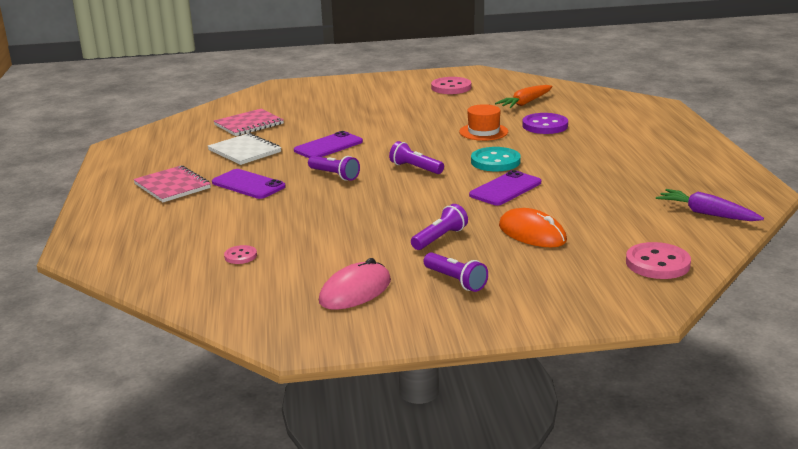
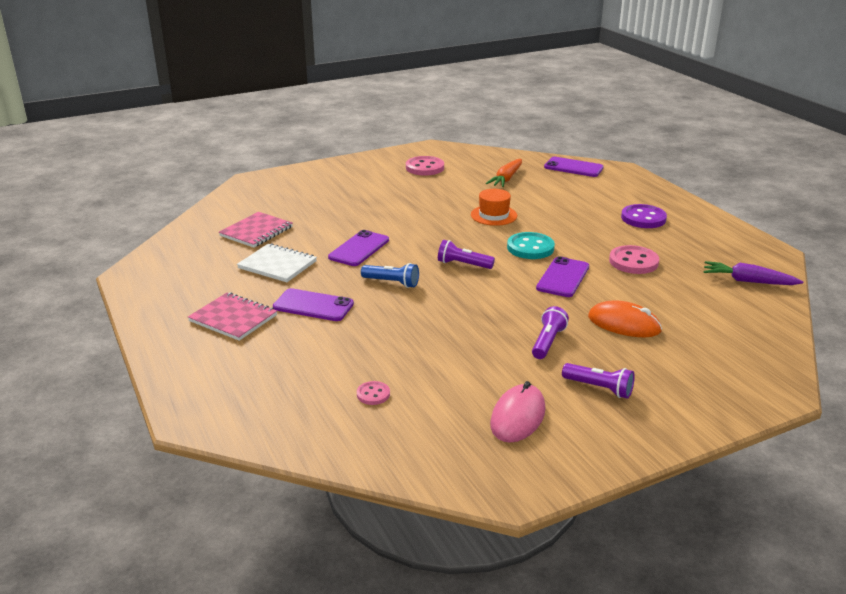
camera: 20 degrees left, 5 degrees up
(334, 175) = (392, 283): purple flashlight -> blue flashlight
(545, 126) = (543, 202): purple button -> purple button (643, 218)
(607, 99) = (573, 167): none -> purple phone
(657, 263) = (750, 340): pink button -> pink button (633, 262)

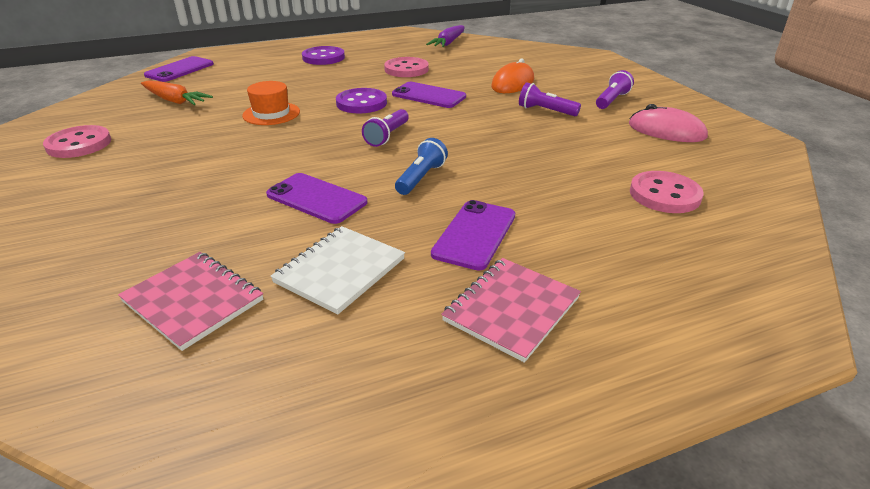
camera: 85 degrees left, 5 degrees up
(373, 394) = (664, 195): pink button -> pink button, size x1.86
(530, 248) = (361, 103): turquoise button -> purple button

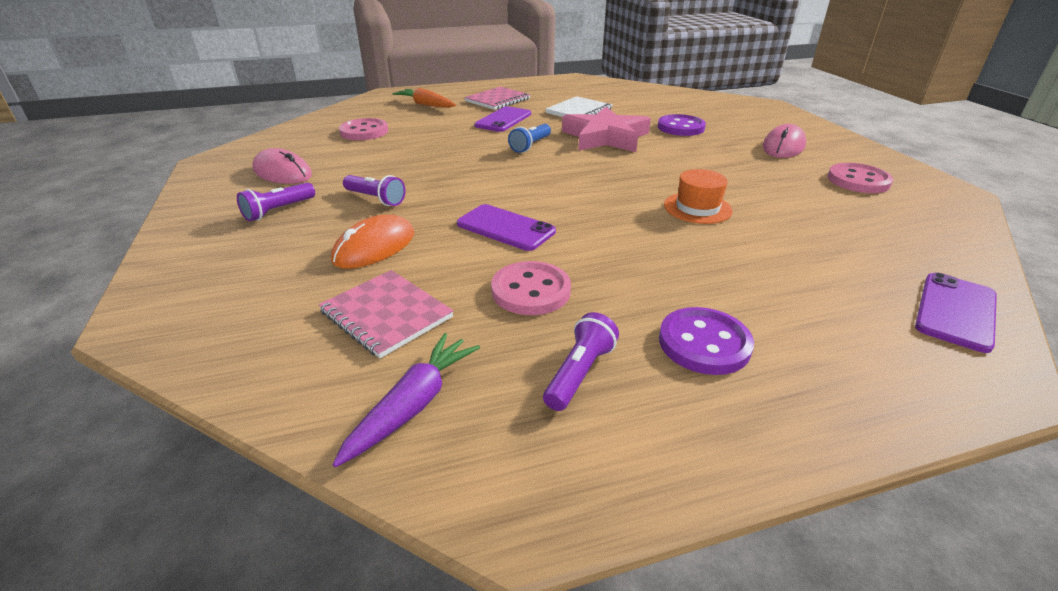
camera: 175 degrees left, 0 degrees up
(81, 191) = (783, 146): none -> pink mouse
(175, 101) = (847, 233): orange carrot -> orange carrot (426, 105)
(193, 301) = (646, 106): pink notebook -> pink notebook (386, 315)
(316, 198) = (605, 137): purple phone -> pink star
(361, 103) = (593, 219): purple button -> purple button (680, 127)
(387, 136) = (558, 177): purple flashlight -> purple flashlight (579, 373)

